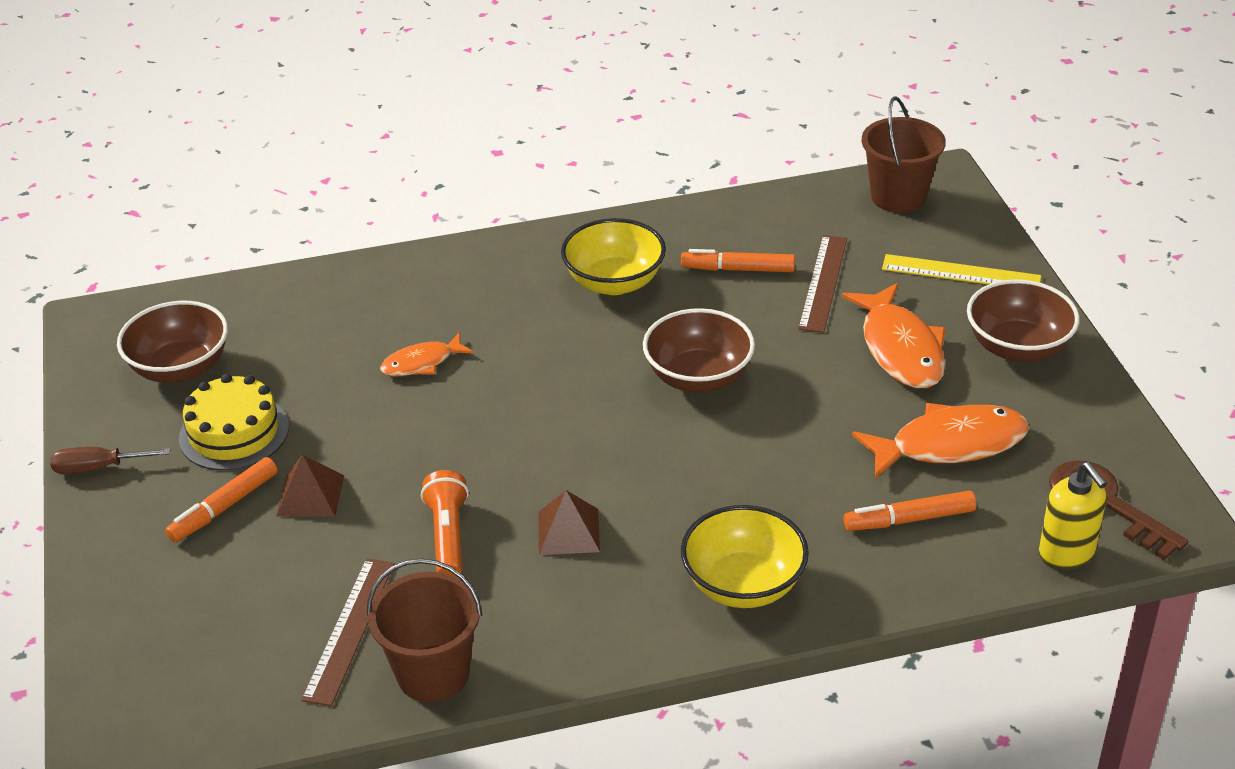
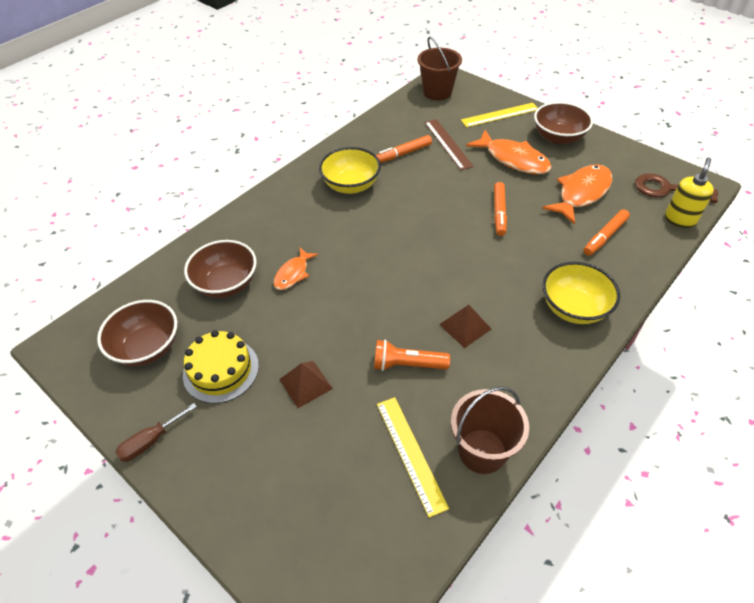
camera: 35 degrees left, 10 degrees up
(224, 507) = (260, 420): orange marker -> orange marker (499, 212)
(349, 630) = (410, 453): brown ruler -> yellow ruler
(448, 536) = (407, 364): orange flashlight -> orange flashlight turned 45 degrees counterclockwise
(698, 377) = (441, 214): brown bowl -> brown bowl (226, 284)
(1066, 554) = (680, 219): yellow soap dispenser -> yellow soap dispenser turned 90 degrees counterclockwise

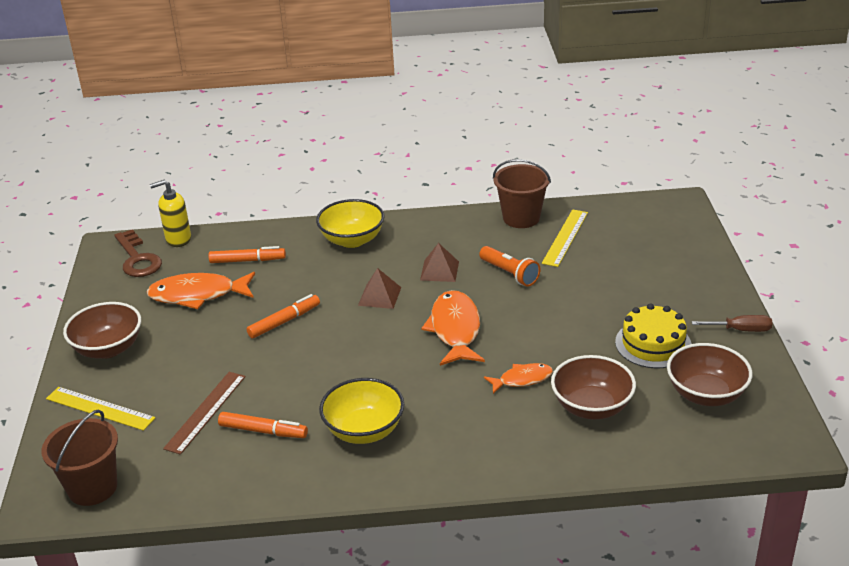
camera: 135 degrees left, 15 degrees down
(305, 383) = (594, 302): brown pyramid -> brown pyramid (379, 296)
(513, 159) = (185, 355): orange fish -> orange fish (455, 329)

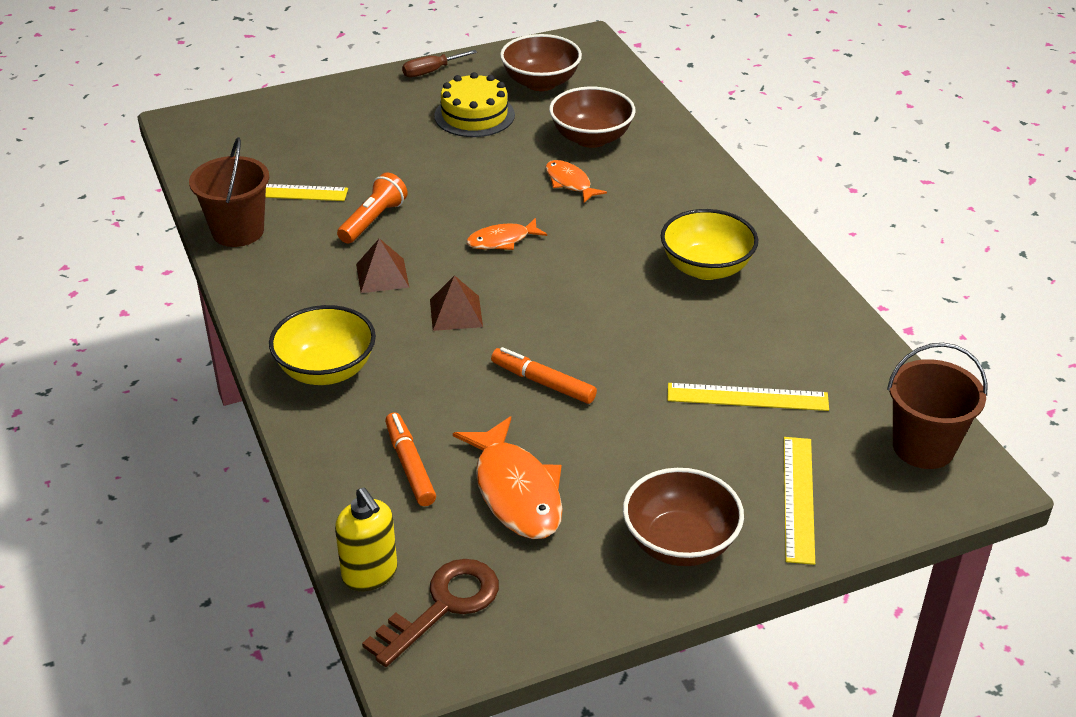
camera: 110 degrees left, 5 degrees up
(206, 412) = (747, 397): brown ruler -> yellow ruler
(263, 431) = (751, 340): orange marker -> none
(455, 329) = (502, 240): orange fish -> orange fish, size x0.57
(741, 330) = (431, 71): brown screwdriver -> brown screwdriver turned 105 degrees counterclockwise

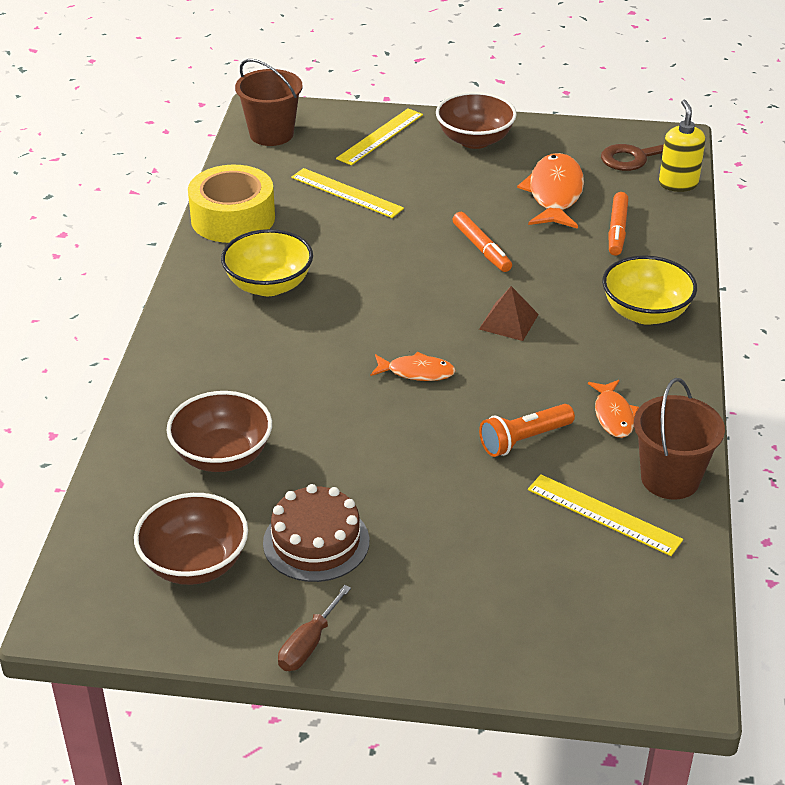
camera: 150 degrees left, 0 degrees up
(382, 275) = (550, 378): brown pyramid -> none
(431, 71) = (308, 644): brown screwdriver -> brown screwdriver turned 120 degrees clockwise
(474, 115) = (316, 542): yellow cake -> brown cake
(569, 183) = (298, 410): orange fish -> orange fish (613, 415)
(823, 321) = (233, 218): none -> yellow tape

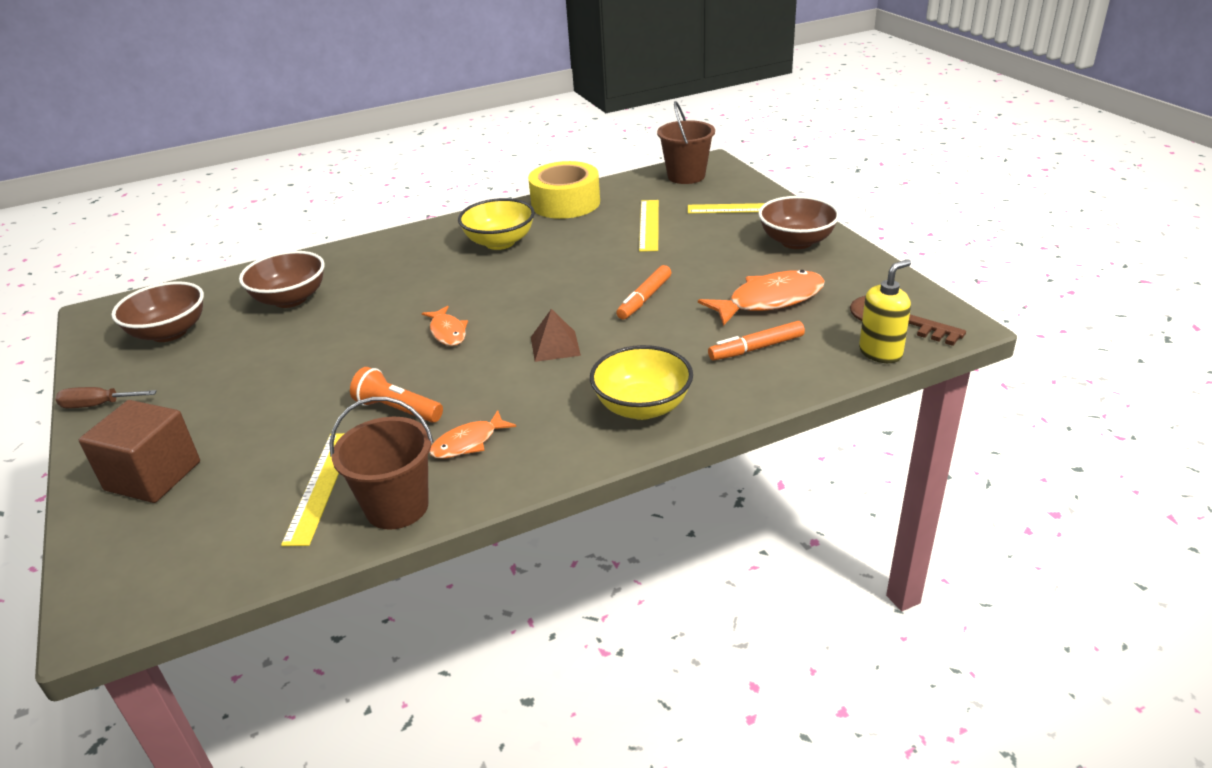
camera: 60 degrees right, 5 degrees down
(316, 542) = (214, 367): brown cake -> none
(492, 620) = (153, 476): none -> brown cube

